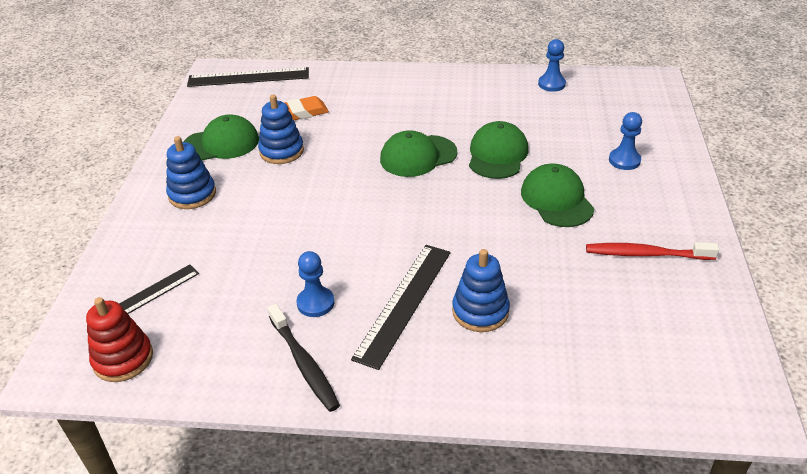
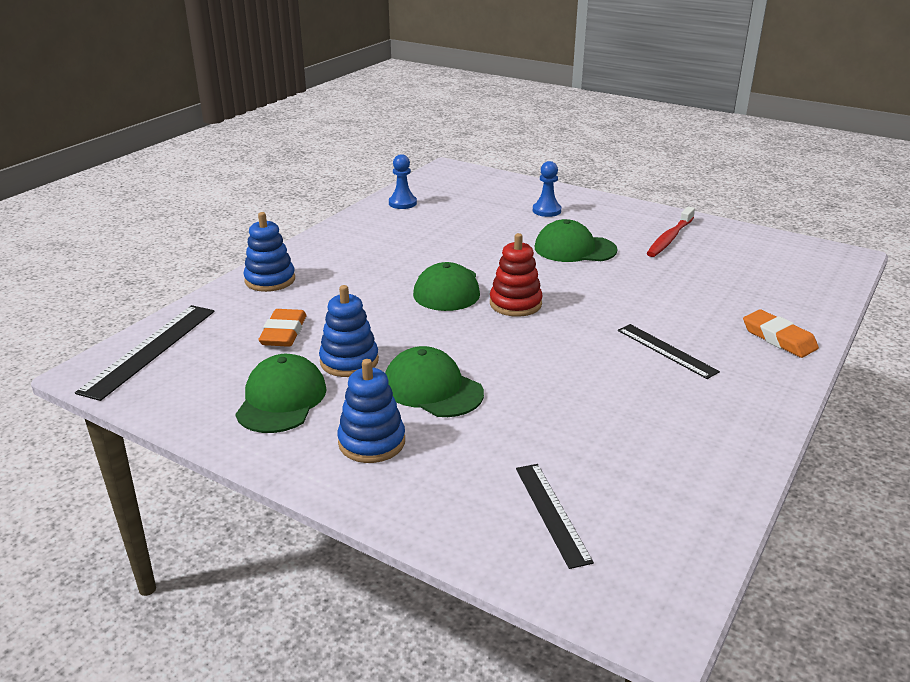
camera: 65 degrees left, 10 degrees down
(123, 359) = (659, 551): red stacking toy -> red stacking toy (515, 304)
(304, 363) = (724, 423): black toothbrush -> none
(315, 303) = (638, 397): blue pawn -> none
(404, 303) = (666, 350): black ruler -> black ruler, size x0.64
(480, 311) = (698, 319): blue stacking toy -> blue stacking toy (270, 280)
(484, 377) = (778, 338): none -> orange eraser
(497, 155) = (485, 254): green cap -> green cap (432, 389)

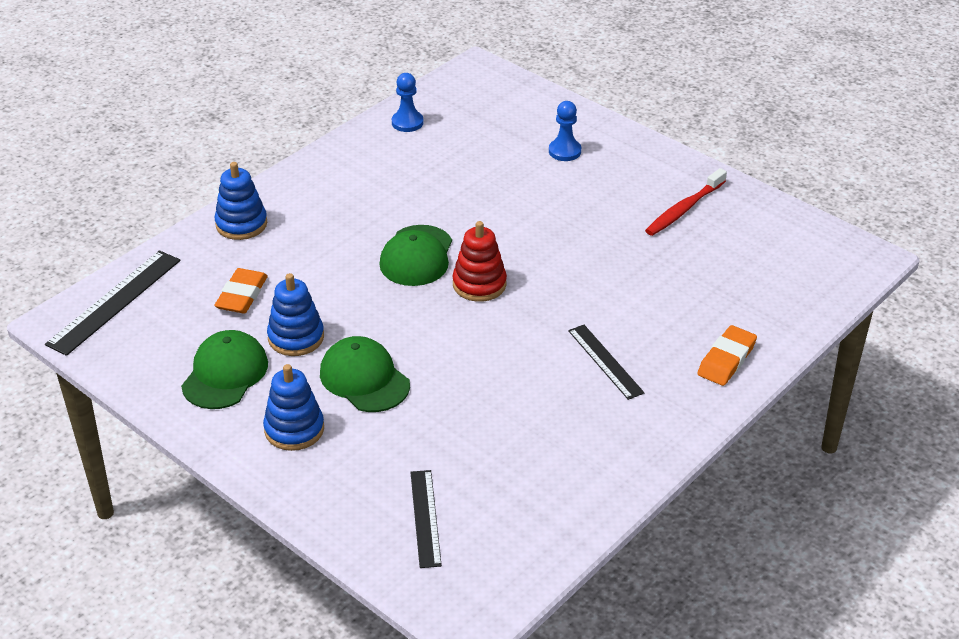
camera: 10 degrees right, 10 degrees up
(574, 249) = (572, 214): green cap -> none
(778, 338) = (726, 360): orange eraser -> orange eraser turned 60 degrees clockwise

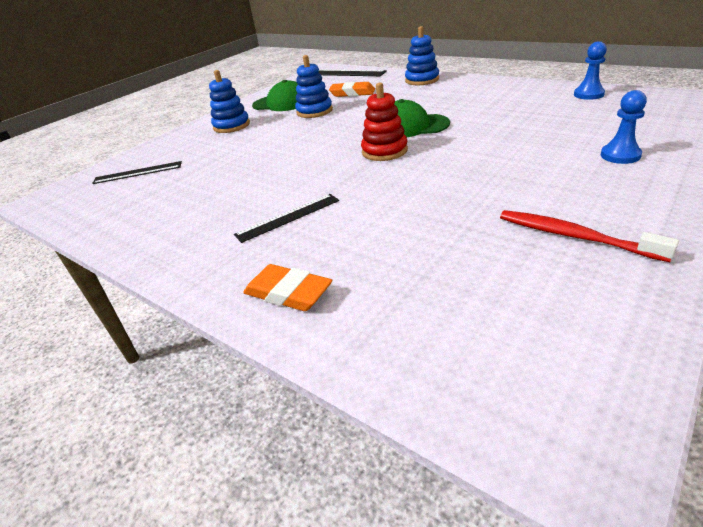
camera: 90 degrees right, 5 degrees down
(364, 379) = (274, 134): green cap -> none

